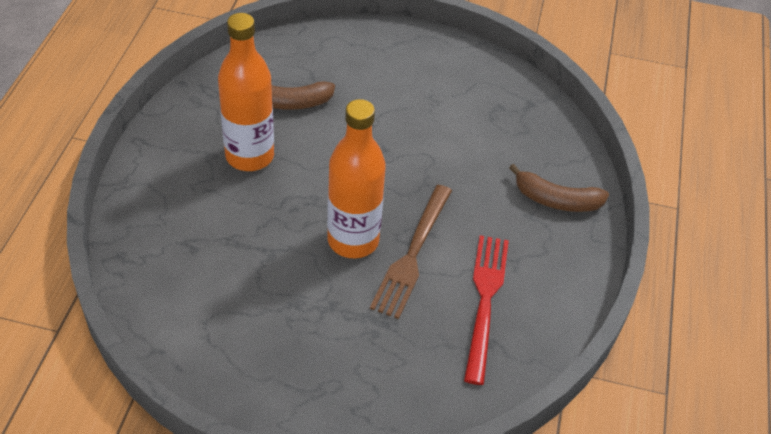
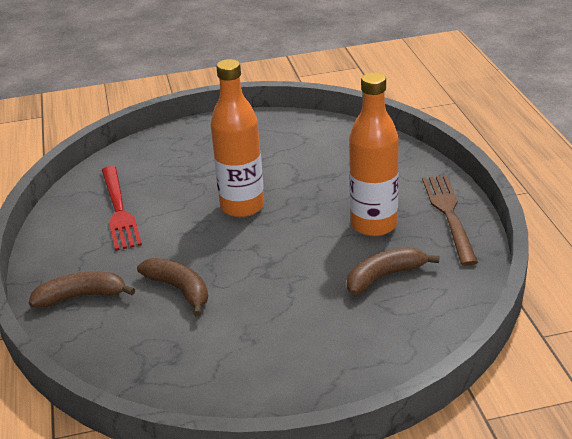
camera: 160 degrees right, 15 degrees down
(412, 255) = (190, 215): brown fork -> brown fork (448, 214)
(466, 167) = (179, 290): none -> brown banana

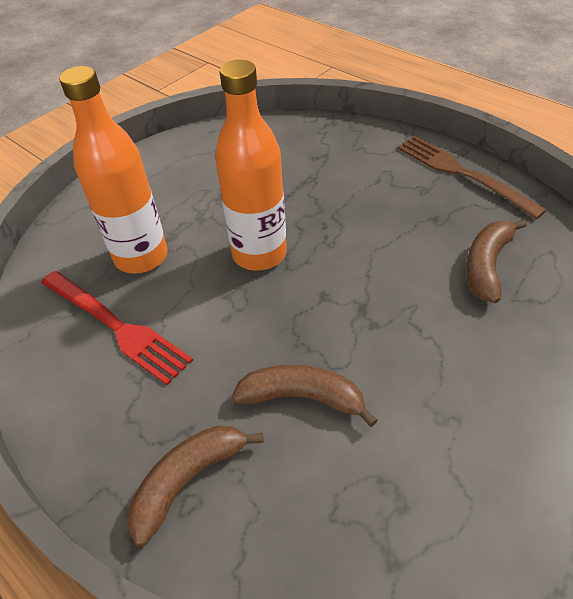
camera: 35 degrees left, 15 degrees up
(374, 225) = (411, 214): orange bottle -> orange bottle (141, 256)

